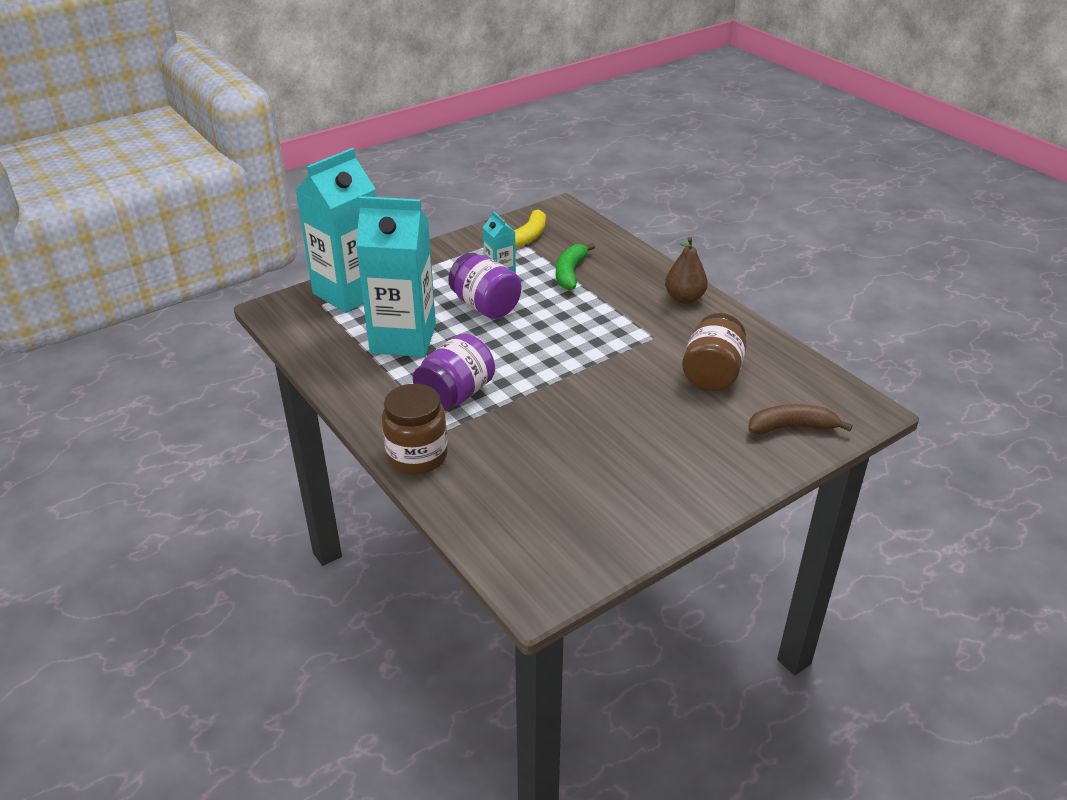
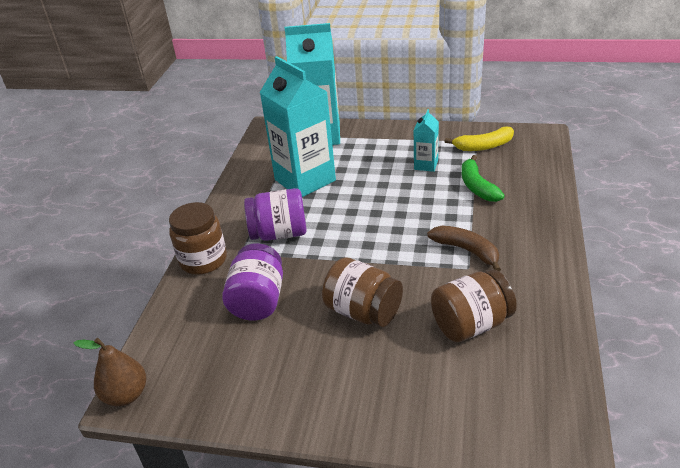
camera: 50 degrees right, 0 degrees up
(485, 306) = (384, 183): purple jar -> purple jar (258, 300)
(570, 273) = (477, 186): green banana -> green banana turned 75 degrees counterclockwise
(625, 411) = (363, 312): none -> brown jar
(684, 298) = (540, 250): brown pear -> brown pear (126, 395)
(792, 427) = (470, 413): brown banana -> brown banana (466, 250)

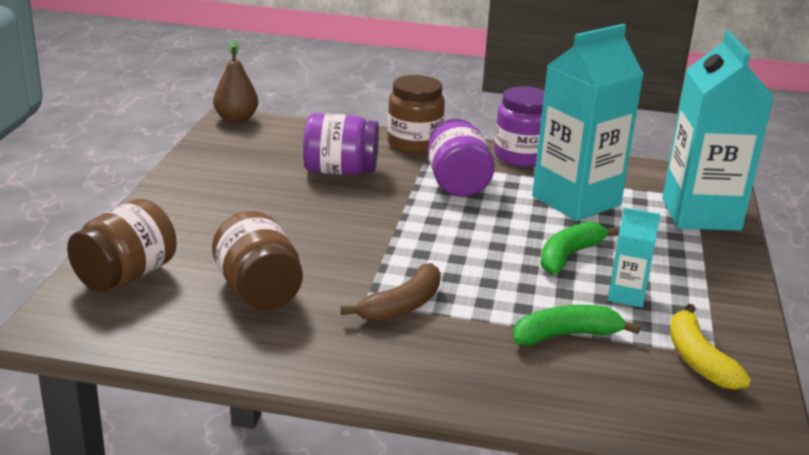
camera: 85 degrees right, 10 degrees down
(231, 203) = (521, 156): none -> purple jar
(363, 312) = (304, 226): brown jar -> brown jar (126, 276)
(383, 184) = (569, 256): none -> green banana

